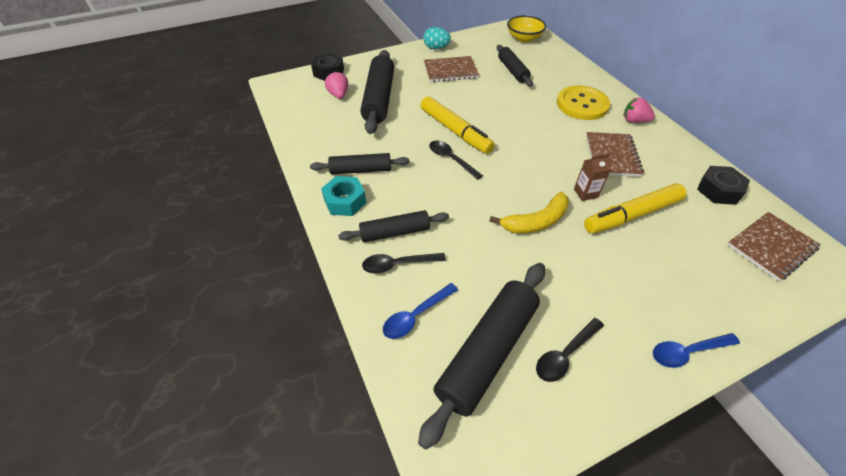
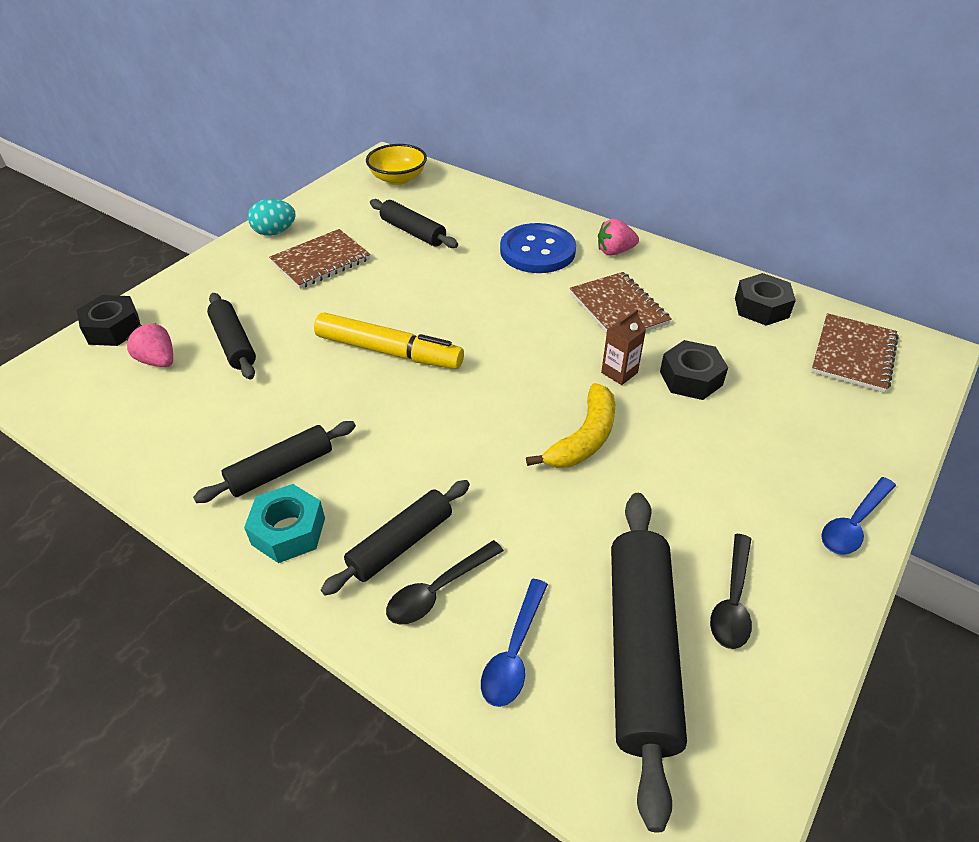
camera: 30 degrees left, 5 degrees down
(379, 99) = (234, 343): black rolling pin -> black rolling pin, size x0.60
(451, 159) = (411, 396): black spoon -> none
(582, 104) = (537, 251): yellow button -> blue button
(632, 215) = (691, 378): yellow marker -> black nut

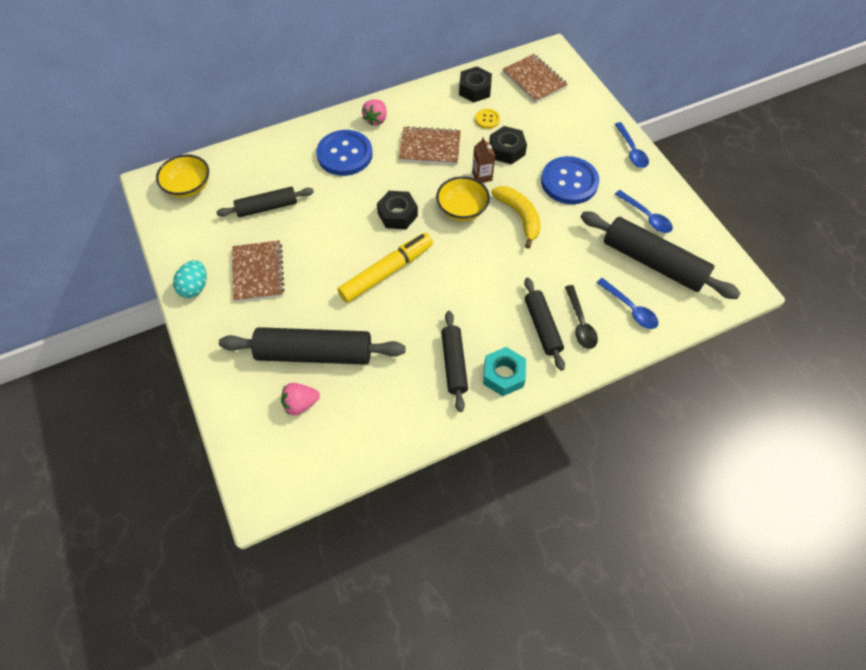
camera: 60 degrees left, 15 degrees up
(113, 328) = (239, 424): black nut -> black nut (397, 214)
(234, 343) = (314, 353): black rolling pin -> black rolling pin, size x1.67
(544, 376) = (462, 209): none -> yellow bowl
(703, 468) = (569, 182): none -> blue button
(723, 339) = (487, 119): none -> yellow button
(732, 601) = (646, 216): black spoon -> blue spoon

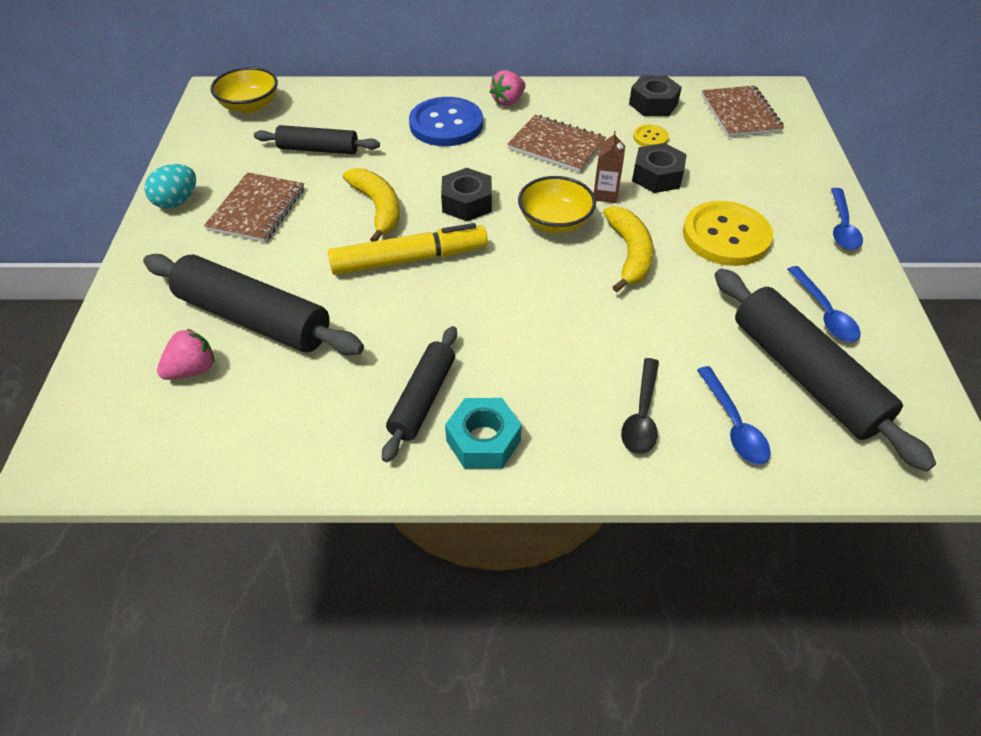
camera: 25 degrees right, 10 degrees down
(300, 404) = (193, 370): pink strawberry -> pink strawberry turned 135 degrees clockwise
(341, 240) = (378, 208): none -> yellow banana
(542, 327) = (580, 399): black rolling pin -> none
(569, 182) = (726, 236): blue button -> yellow button

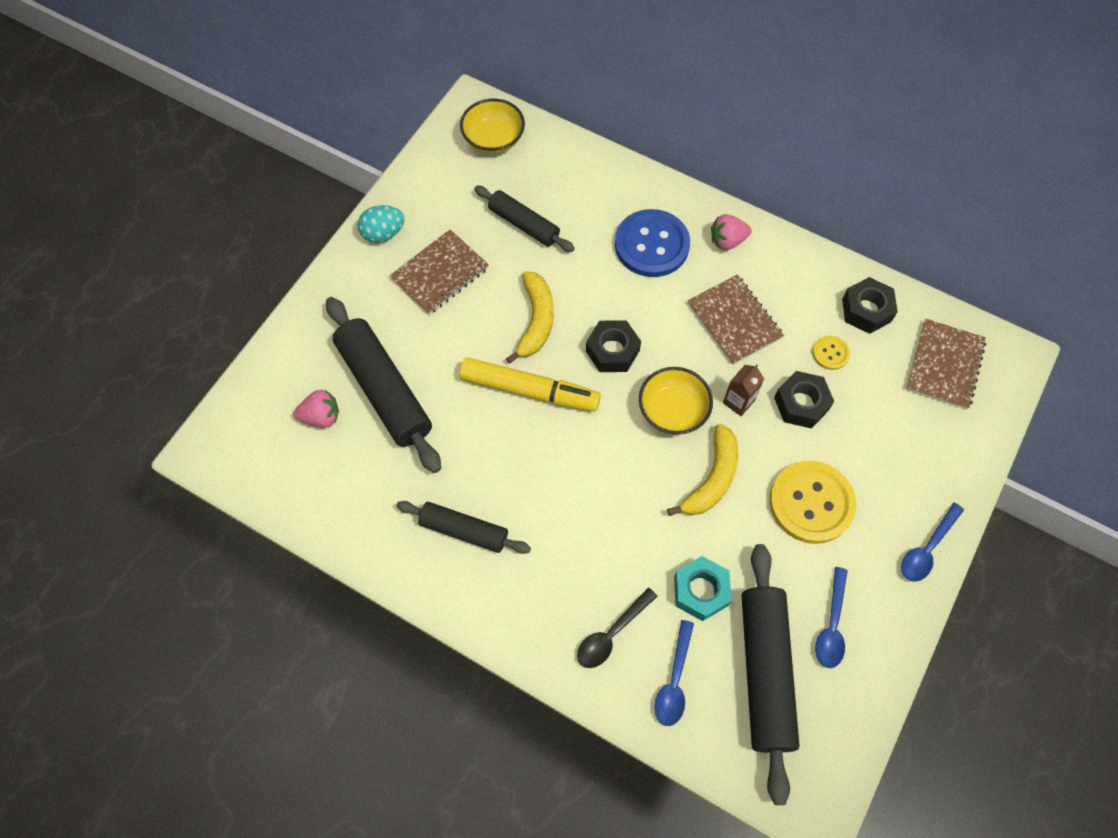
camera: 30 degrees right, 15 degrees up
(423, 398) = (464, 530): black rolling pin -> black rolling pin turned 60 degrees clockwise
(483, 440) = (485, 590): turquoise nut -> turquoise nut (700, 591)

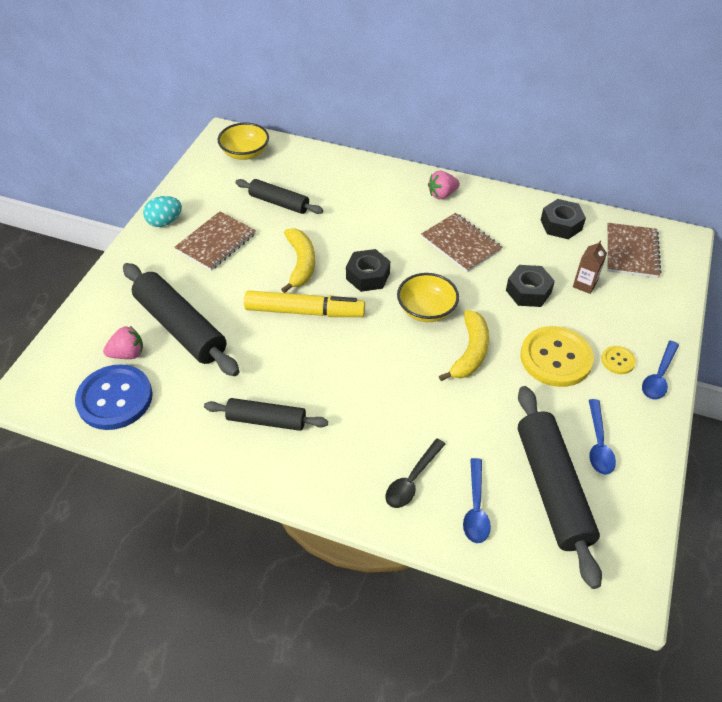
camera: 10 degrees left, 15 degrees down
(651, 245) = (383, 204): blue button -> blue button (115, 398)
(700, 591) = (481, 435): turquoise nut -> none
(738, 401) = (478, 296): brown carton -> brown carton (584, 284)
(830, 353) = (541, 255): yellow button -> yellow button (618, 361)

